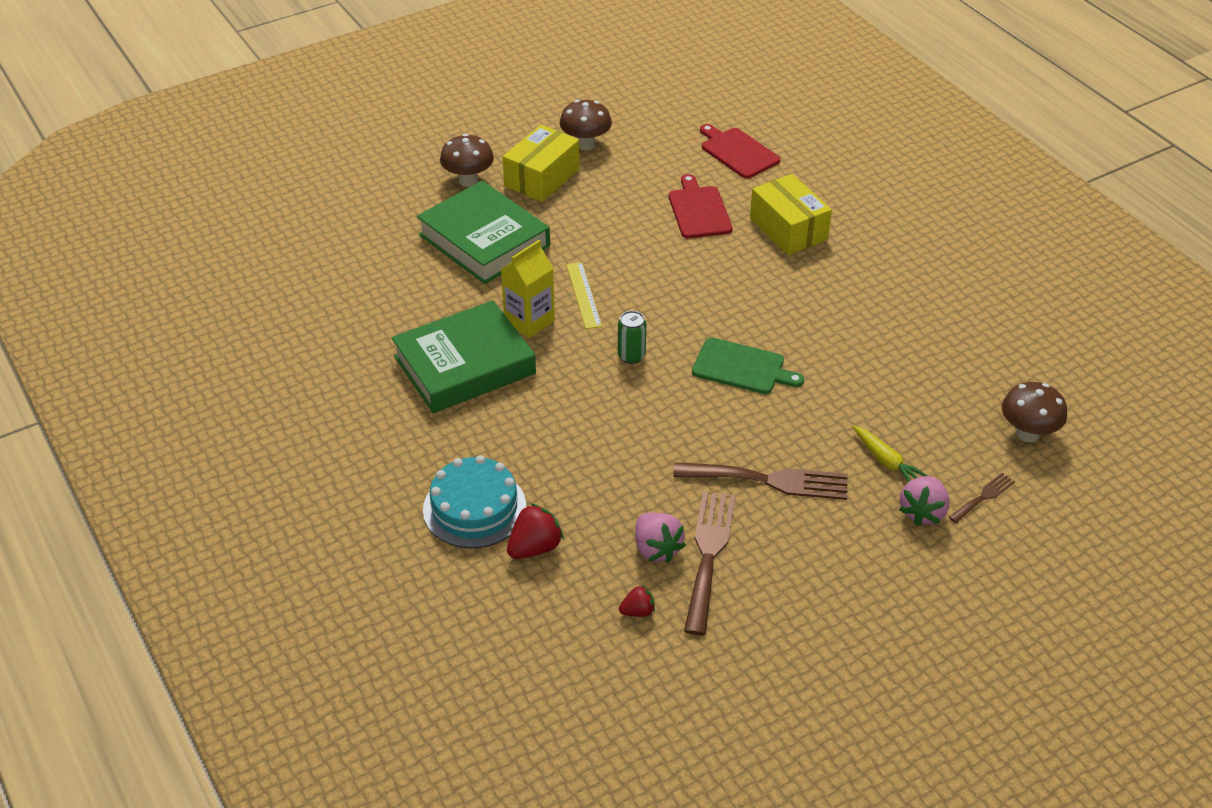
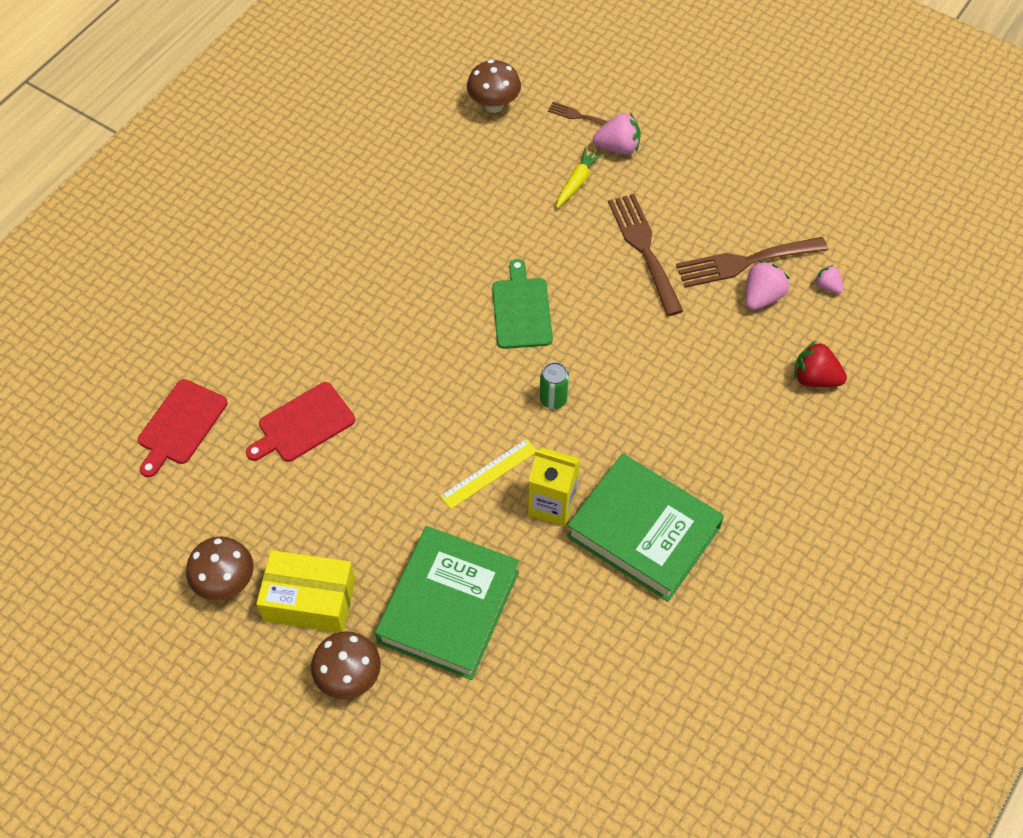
camera: 115 degrees left, 15 degrees up
(474, 508) = (804, 440): turquoise cake -> none
(638, 611) = (827, 286): red strawberry -> pink strawberry
(788, 229) = (300, 337): yellow box -> none

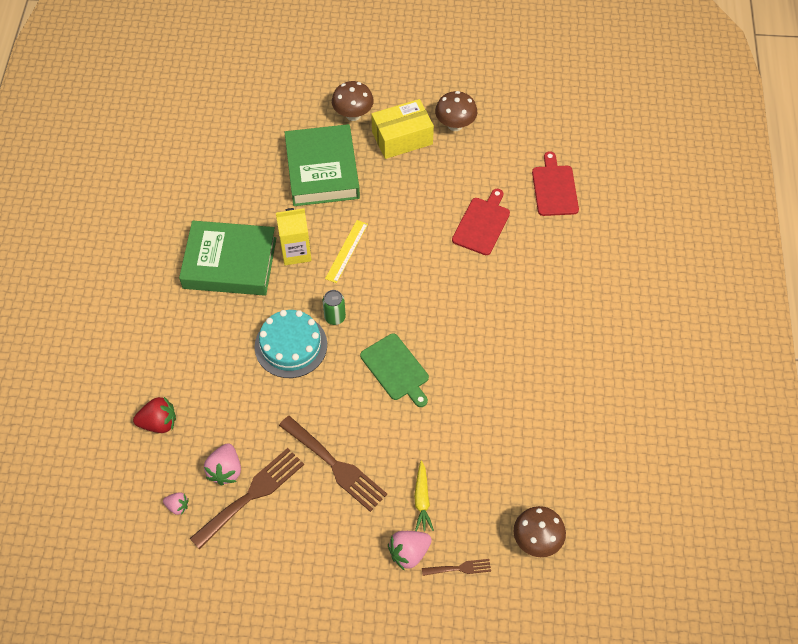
camera: 150 degrees right, 0 degrees up
(623, 391) = (291, 345): none -> turquoise cake

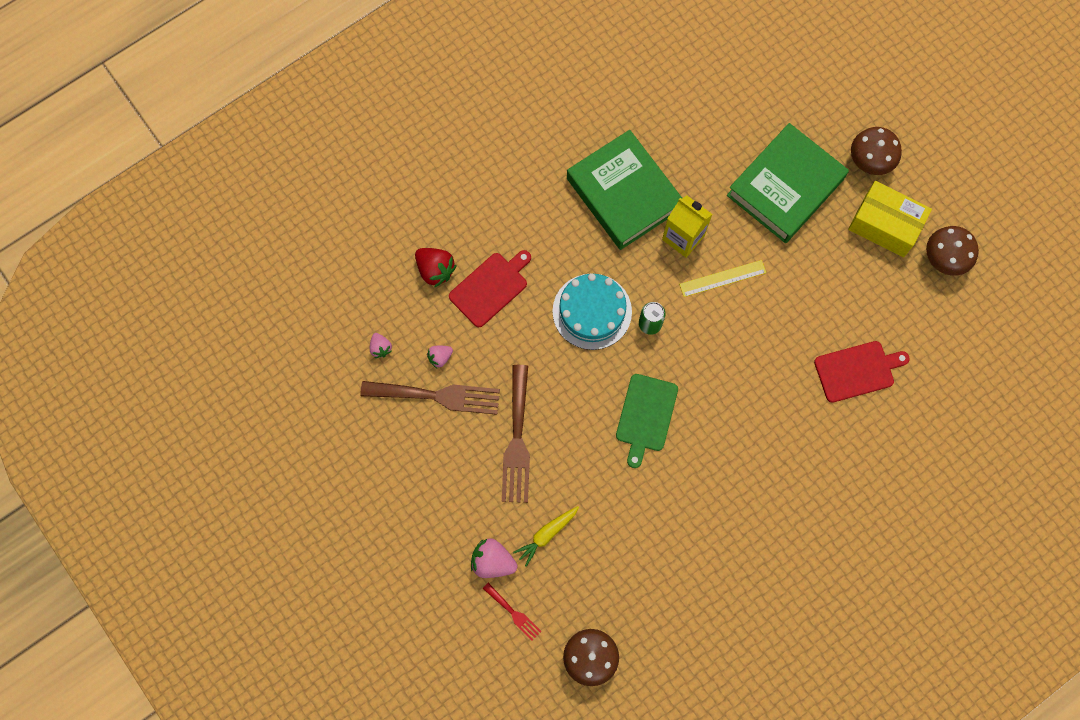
camera: 50 degrees right, 15 degrees up
(225, 470) = (440, 357): pink strawberry -> pink strawberry, size x0.59
(460, 568) = (513, 613): brown fork -> red fork
(554, 188) = (957, 404): red cutting board -> red cutting board (490, 287)

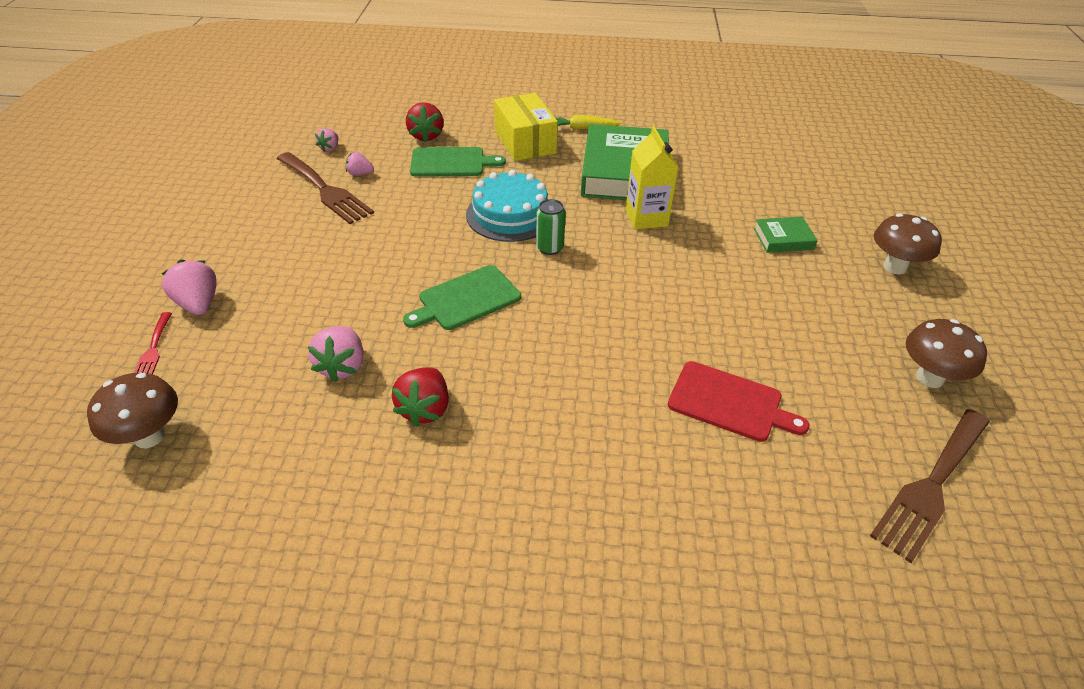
camera: 40 degrees right, 30 degrees down
(490, 287) = (451, 162): red cutting board -> green cutting board
(517, 441) = (339, 247): brown fork -> brown fork (931, 486)
(546, 535) = (266, 318): yellow carrot -> yellow carrot (582, 128)
(633, 527) = (342, 366): none -> pink strawberry
(709, 515) = (425, 409): none -> red strawberry
(722, 278) = (654, 258): yellow ruler -> none
(785, 187) = (783, 239): green book -> green book, size x0.45
(885, 225) = (873, 315): yellow box -> yellow box (525, 142)

